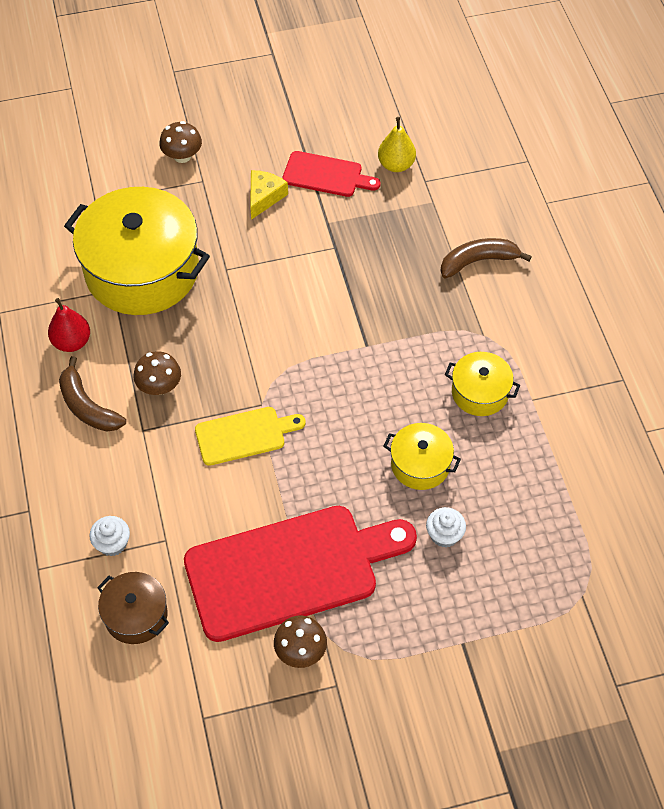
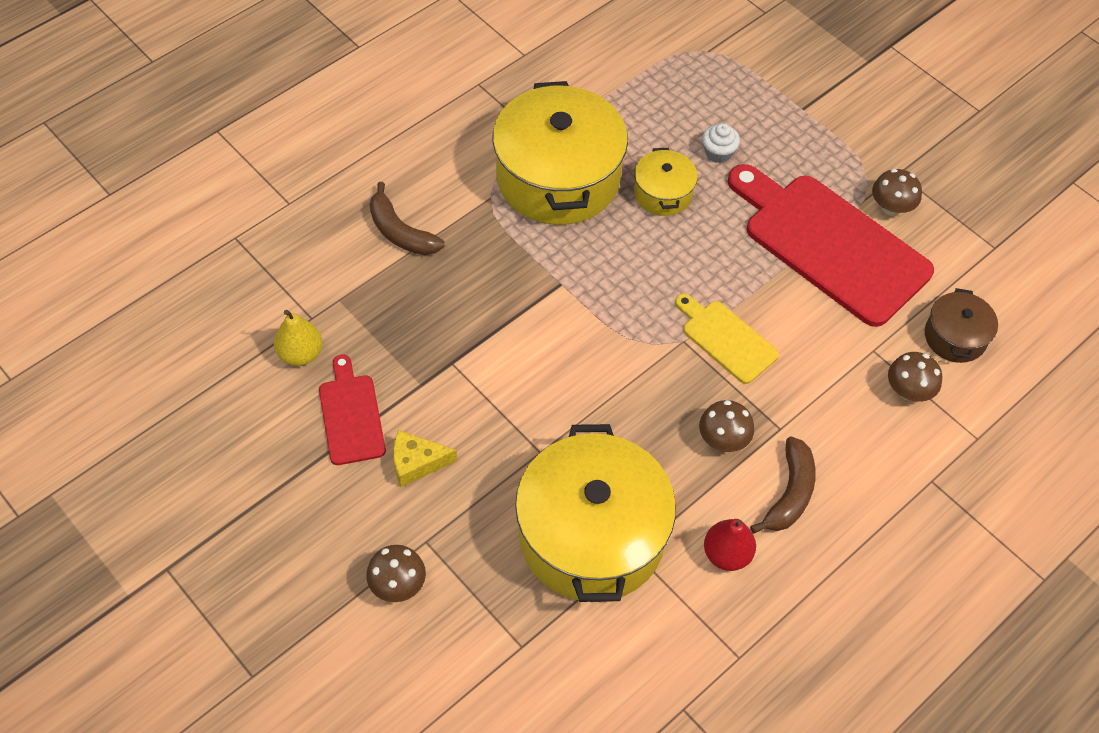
camera: 120 degrees left, 0 degrees up
(112, 543) = (908, 391): white cupcake -> brown mushroom
(480, 392) = (558, 177): yellow pot -> yellow pot, size x2.11

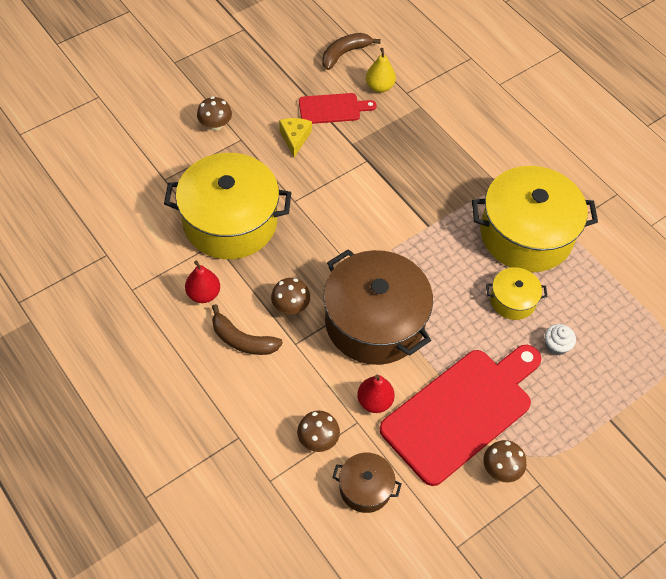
camera: 95 degrees right, 0 degrees up
(400, 232) = (475, 140): brown banana -> brown banana (344, 54)
(726, 339) = (374, 322): yellow cutting board -> brown pot
(840, 333) = (374, 401): none -> red pear

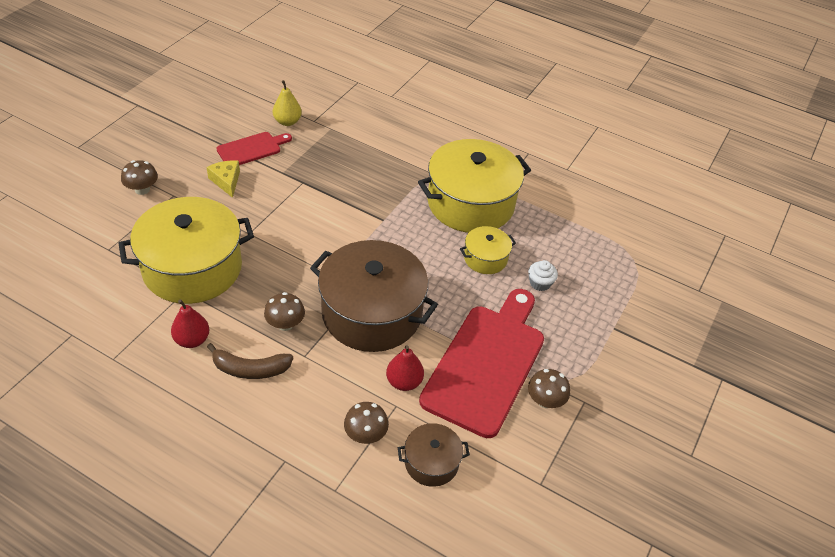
camera: 25 degrees left, 10 degrees down
(344, 54) = (243, 103): brown banana -> none

